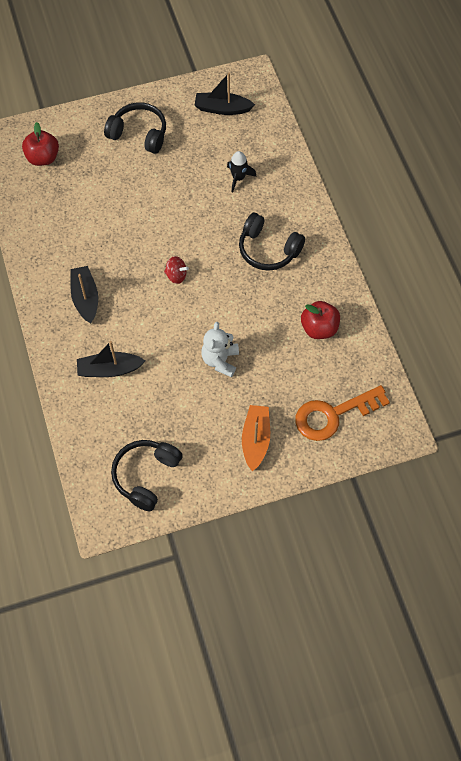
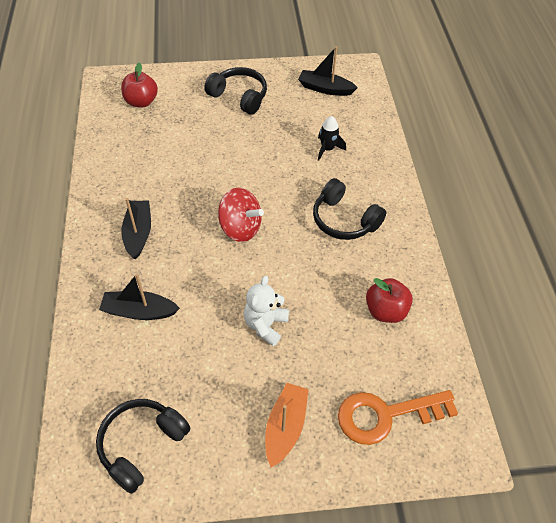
camera: 10 degrees right, 10 degrees down
(176, 275) = (240, 228): red spinning top -> red spinning top, size x1.78

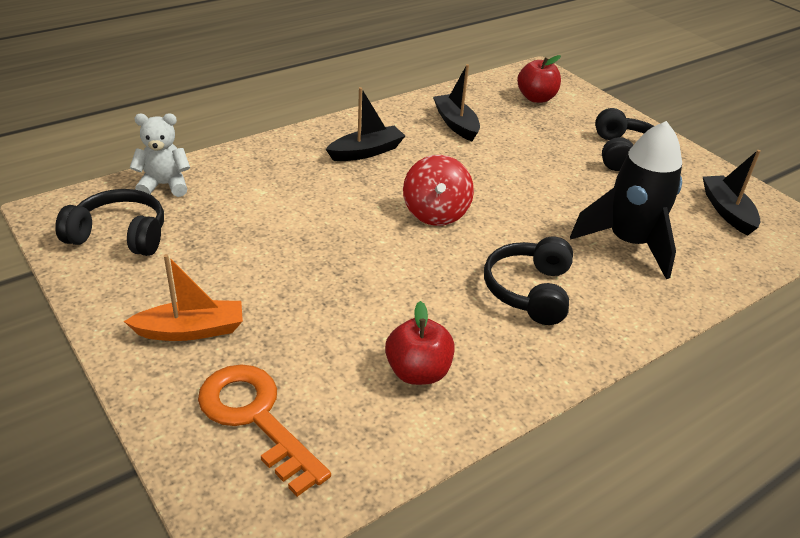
camera: 60 degrees right, 15 degrees down
(139, 311) = (272, 183): black boat -> black boat (456, 124)
(265, 325) = (318, 273): white teddy bear -> white teddy bear (164, 185)
(327, 149) = (628, 243): black rocket -> black rocket, size x2.14

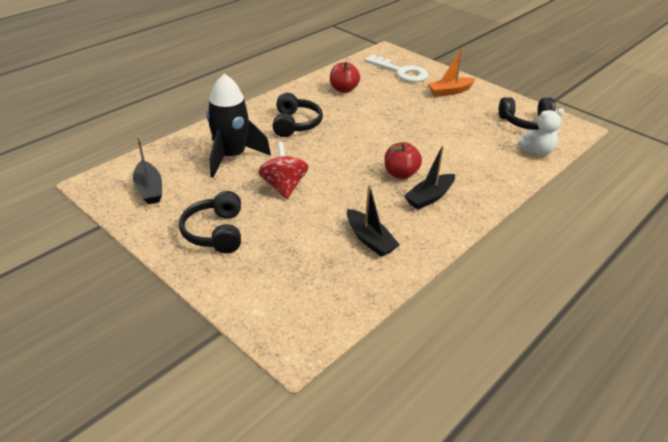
camera: 170 degrees right, 0 degrees up
(255, 418) = (401, 71): orange key -> white key
(435, 213) = (360, 158): red spinning top -> red spinning top (284, 187)
(536, 98) = (296, 293): red apple -> red apple (400, 174)

